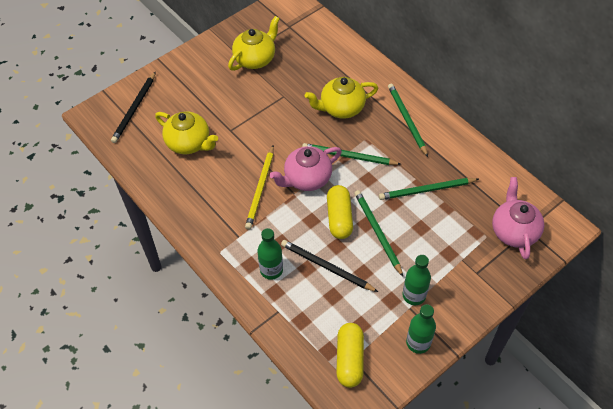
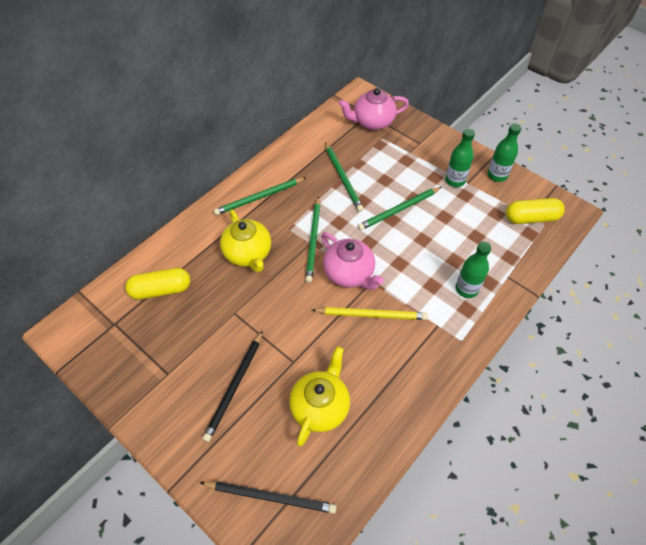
camera: 100 degrees left, 0 degrees up
(255, 59) = (172, 354): yellow teapot -> none
(326, 267) = (448, 244): black pencil -> black pencil (234, 386)
(339, 218) = (390, 240): yellow capsule -> yellow capsule (161, 290)

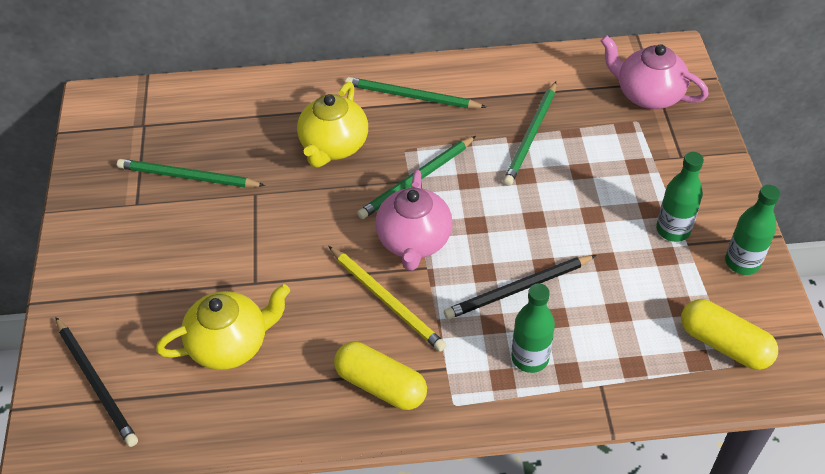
camera: 45 degrees right, 5 degrees down
(161, 290) = (215, 123): yellow capsule -> yellow capsule (381, 385)
(234, 386) = (177, 261): black pencil -> black pencil (518, 289)
(399, 210) = (556, 215): green pencil -> green pencil (188, 177)

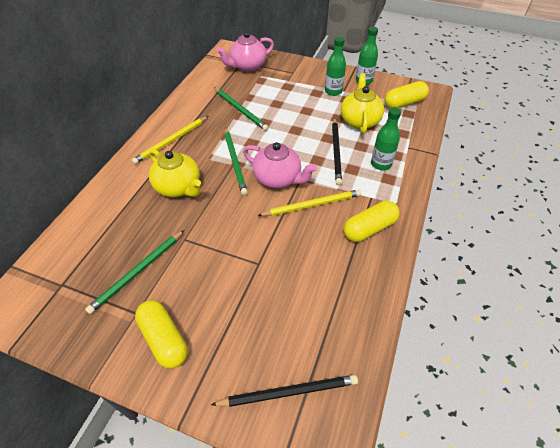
camera: 65 degrees left, 0 degrees up
(115, 243) = (164, 339): none -> yellow capsule
(230, 344) = (300, 293): yellow teapot -> yellow teapot (359, 121)
(411, 96) = (171, 141): green pencil -> yellow pencil

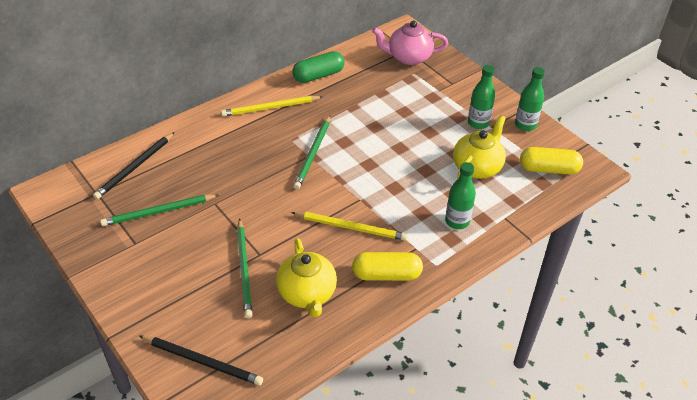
camera: 30 degrees right, 5 degrees down
(164, 339) = (141, 273): yellow capsule -> none
(178, 187) = (244, 155): yellow teapot -> yellow teapot (307, 293)
(191, 103) = (318, 75): none -> green capsule
(240, 110) = (361, 103): green pencil -> green pencil (244, 269)
(278, 179) = (340, 188): pink teapot -> none
(336, 152) = (421, 188): black pencil -> black pencil (135, 167)

